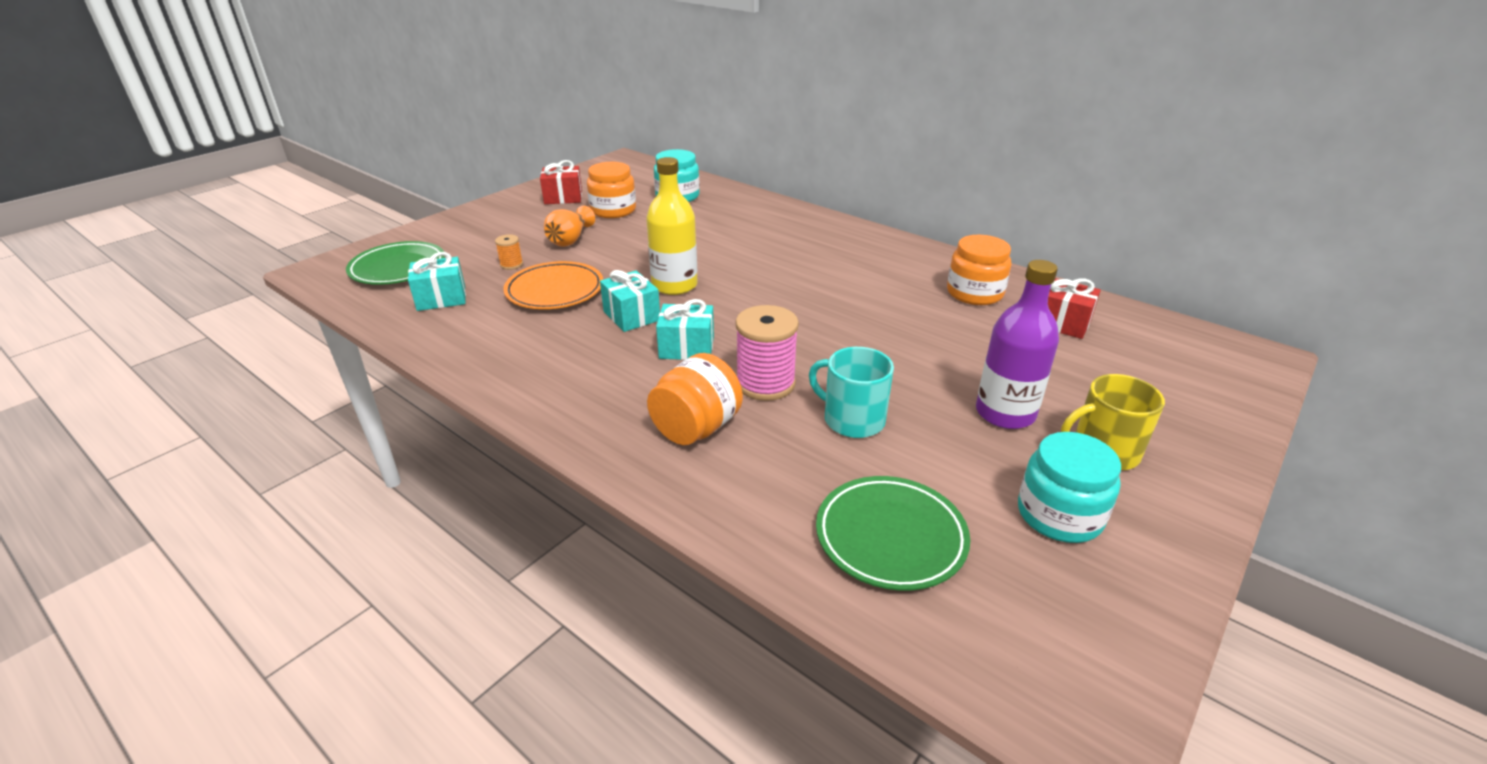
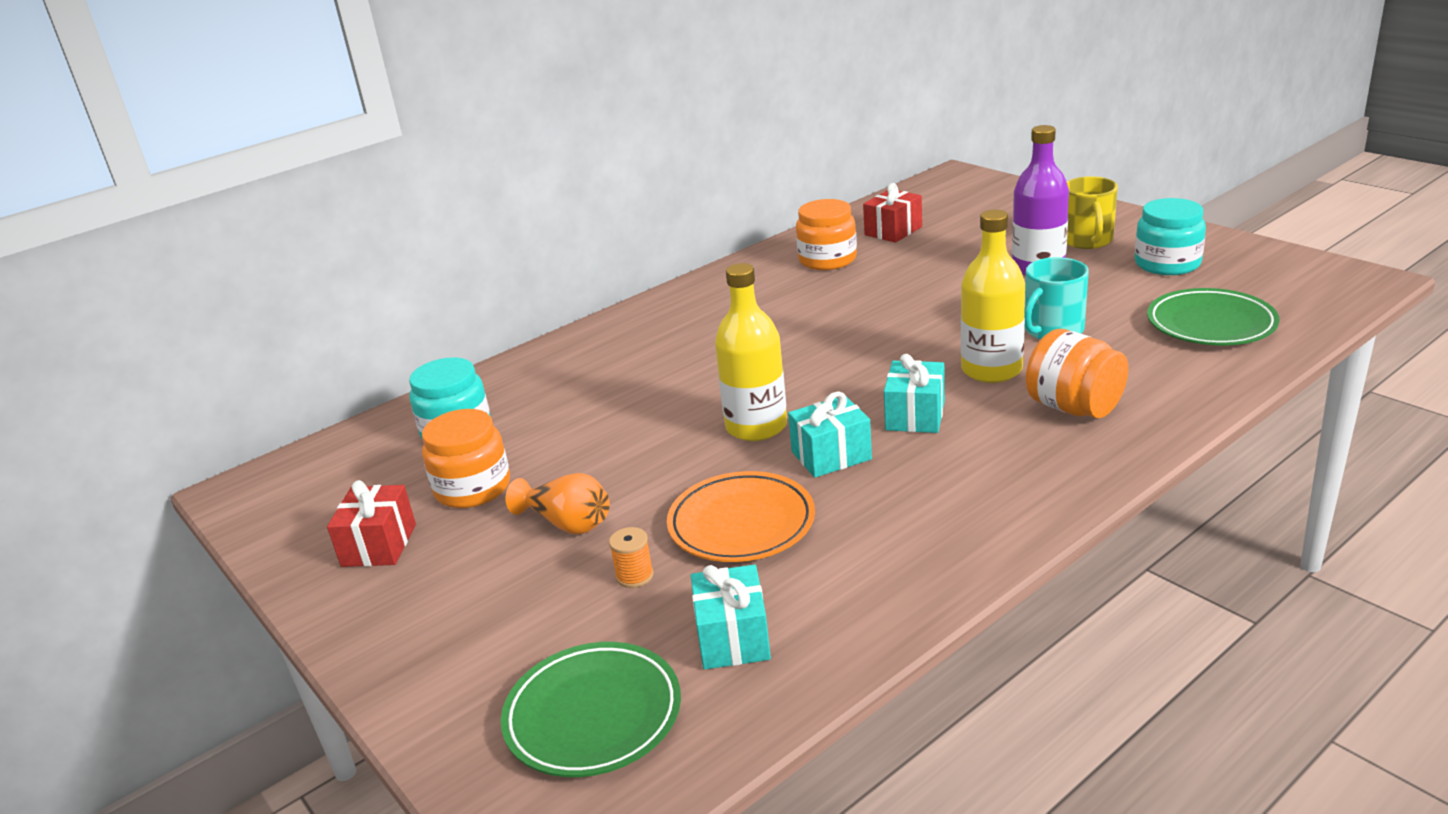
camera: 75 degrees left, 5 degrees down
(765, 383) = (991, 370): pink spool -> yellow bottle

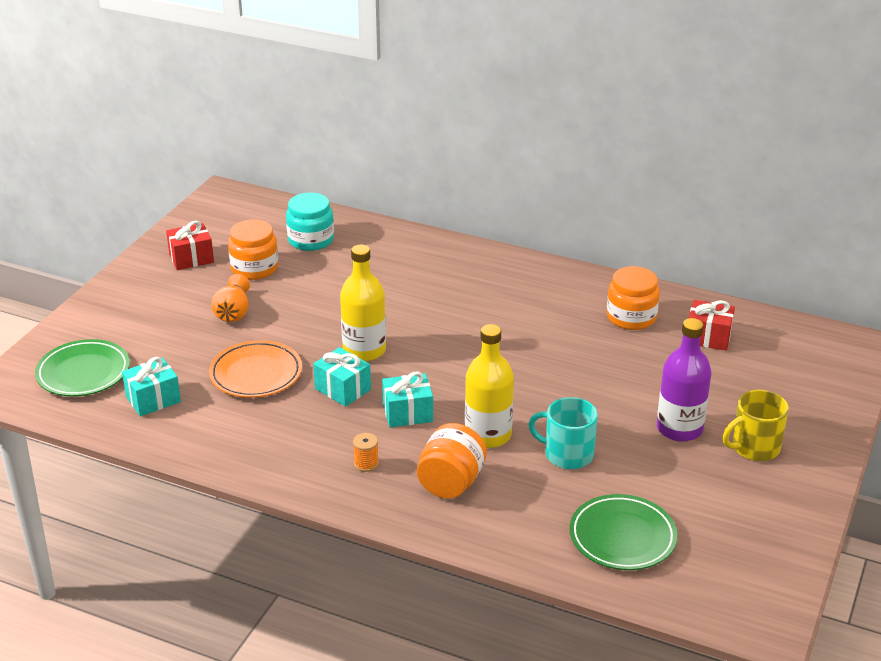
camera: 60 degrees right, 5 degrees up
(634, 576) = (194, 351): orange spool -> orange spool (366, 464)
(1167, 264) = (731, 500): turquoise jar -> none

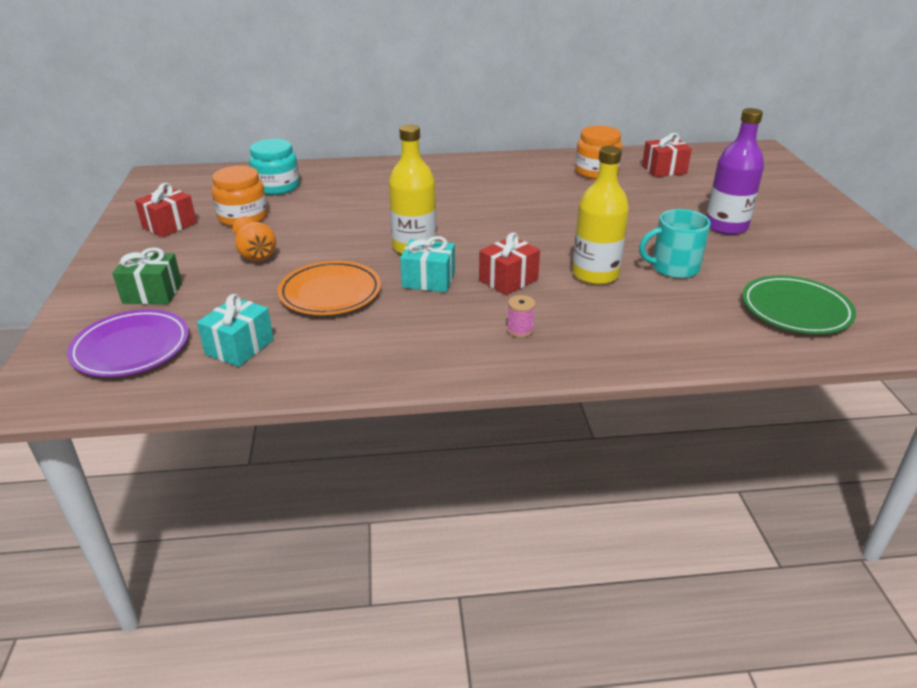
camera: 30 degrees left, 0 degrees up
(83, 373) = (131, 348): green plate -> purple plate
(130, 326) = (152, 293): none -> green gift
(366, 464) = (520, 330): orange spool -> pink spool
(407, 413) = (508, 280): turquoise gift -> red gift
(451, 483) = (612, 319): orange jar -> none
(754, 447) = (790, 222): yellow mug -> none

